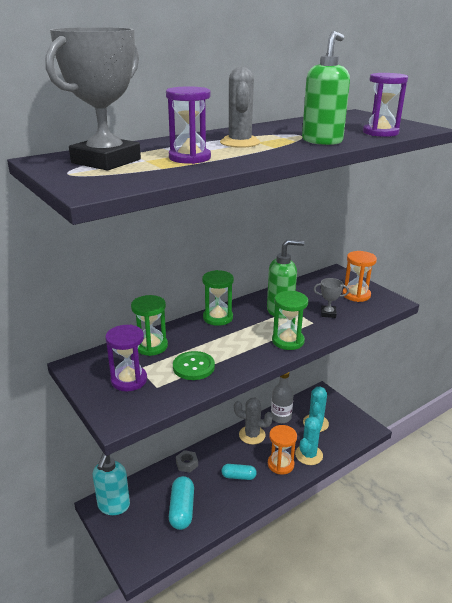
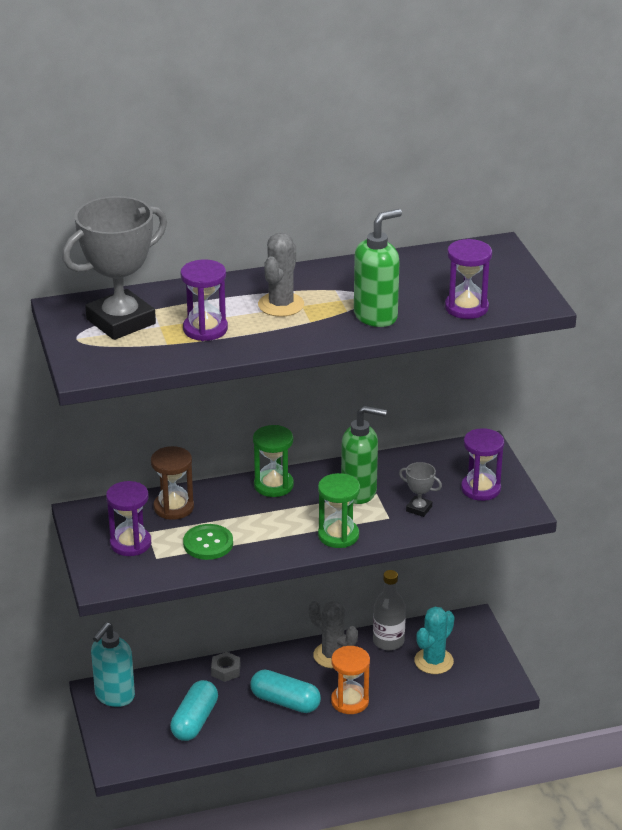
camera: 20 degrees right, 5 degrees up
(151, 346) = (173, 507): green hourglass -> brown hourglass
(238, 476) = (285, 702): turquoise capsule -> turquoise capsule, size x1.54
(309, 455) = (396, 699): turquoise cactus -> none
(356, 295) = (480, 489): orange hourglass -> purple hourglass

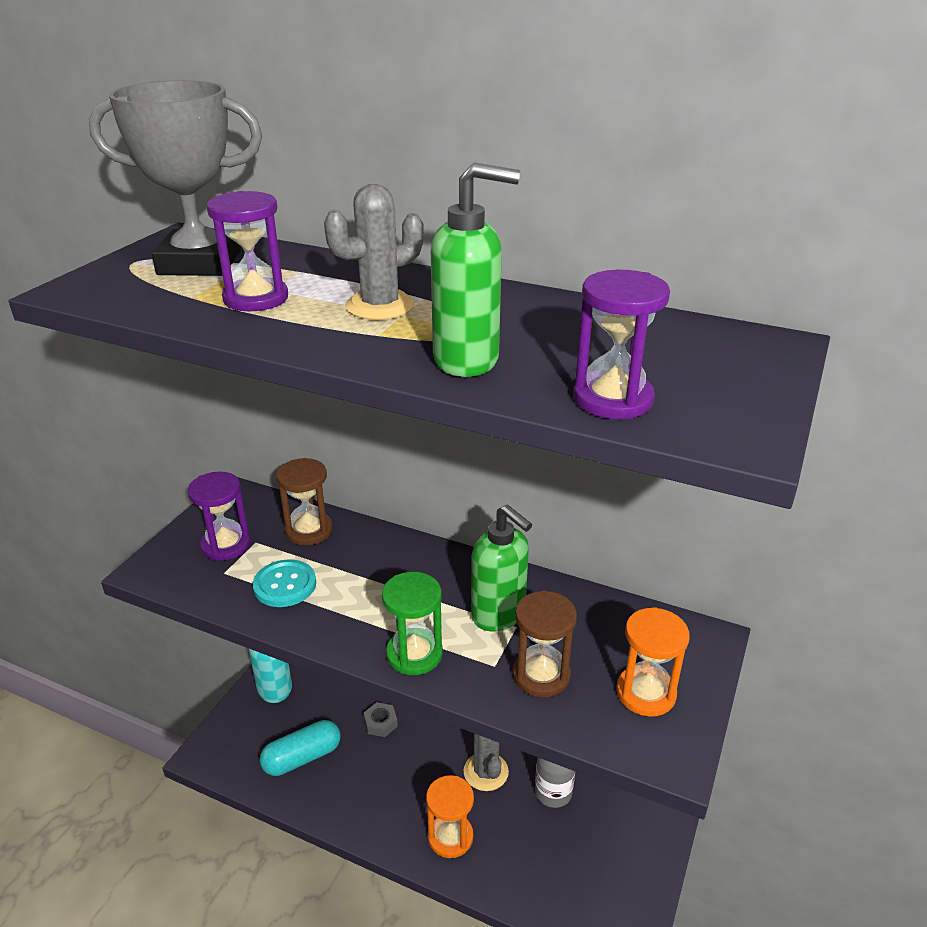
camera: 40 degrees right, 0 degrees up
(208, 543) = (285, 585): green button -> turquoise button
(273, 485) = (424, 558): green hourglass -> none
(285, 702) = (394, 793): turquoise capsule -> none
(419, 509) = (541, 675): grey trophy -> brown hourglass
(433, 661) = (577, 849): turquoise cactus -> none
(480, 489) = (645, 693): purple hourglass -> orange hourglass

